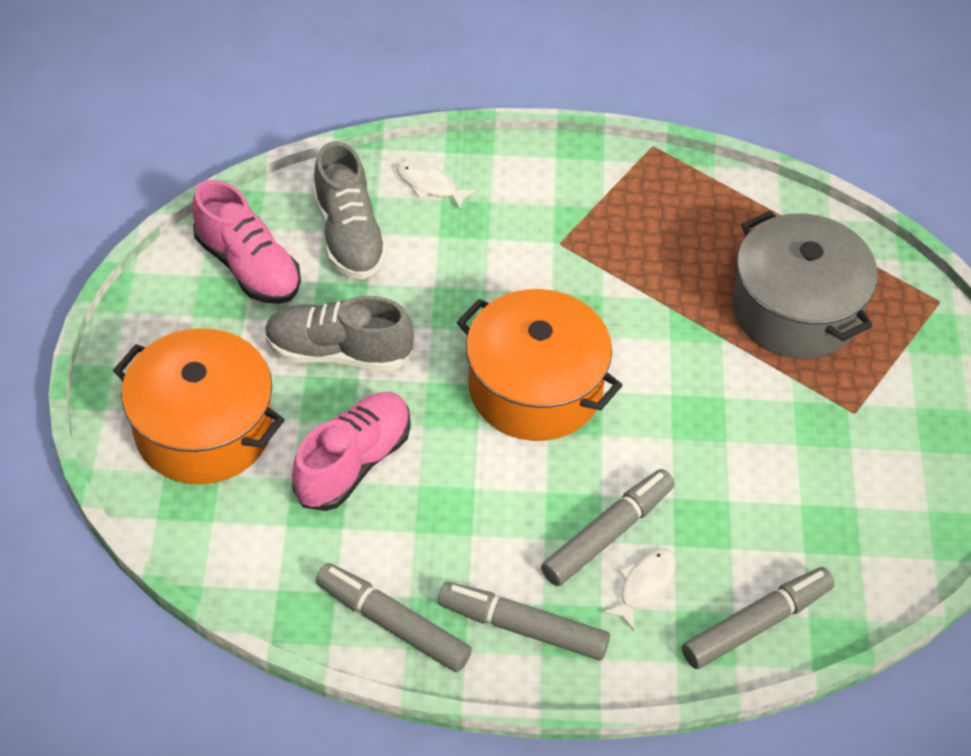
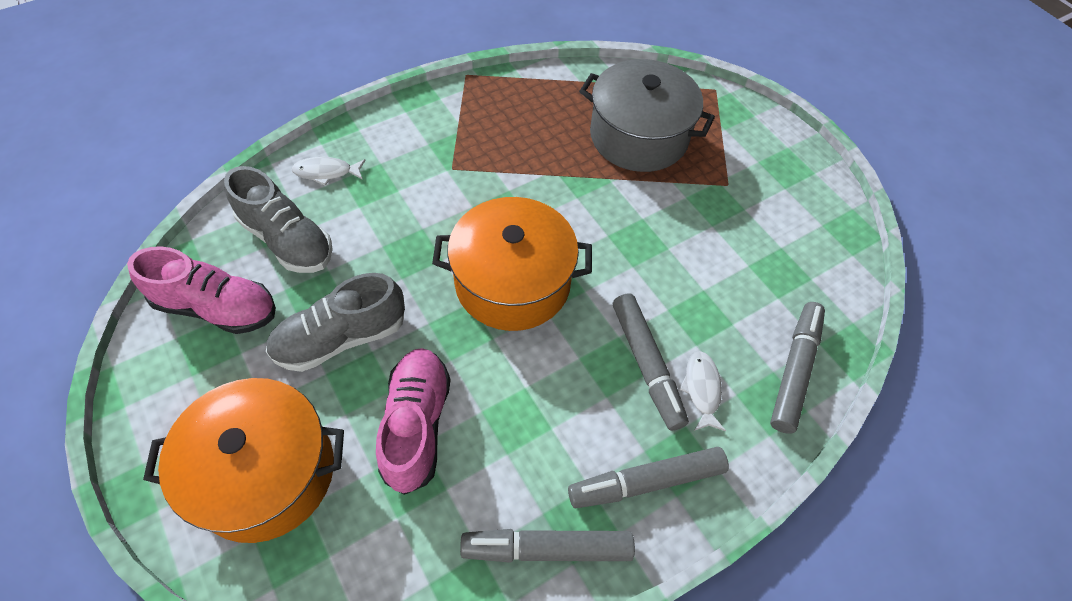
camera: 35 degrees left, 5 degrees up
(607, 534) = (647, 365): grey marker -> grey marker turned 150 degrees clockwise

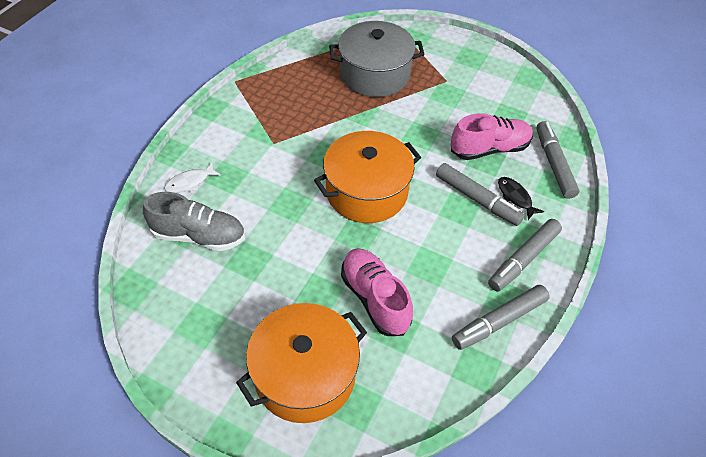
camera: 30 degrees left, 5 degrees down
(217, 307) = (186, 299): pink shoe -> pink shoe (489, 149)
(341, 338) = (287, 275): grey shoe -> none
(702, 389) = (515, 197): white fish -> black fish

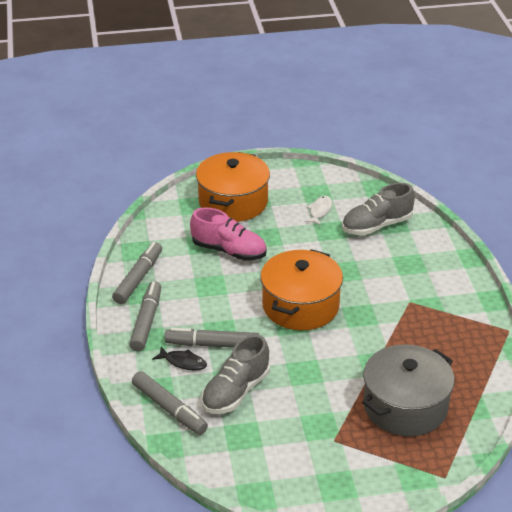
camera: 145 degrees right, 15 degrees down
(190, 182) = (427, 248): white fish -> white fish (319, 211)
(489, 149) = (236, 392): pink shoe -> grey shoe

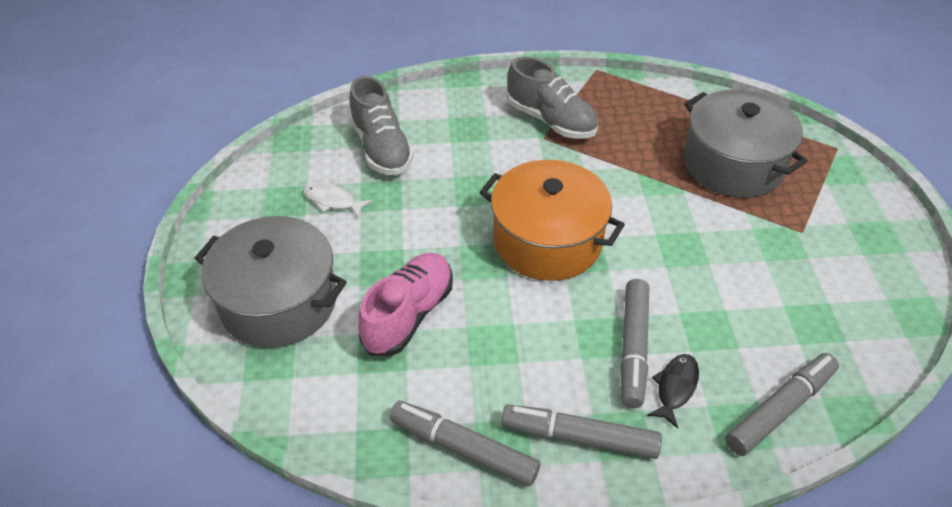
camera: 85 degrees left, 10 degrees up
(233, 202) = (279, 302): orange pot -> grey pot
(236, 392) = (731, 325): grey shoe -> grey shoe (551, 120)

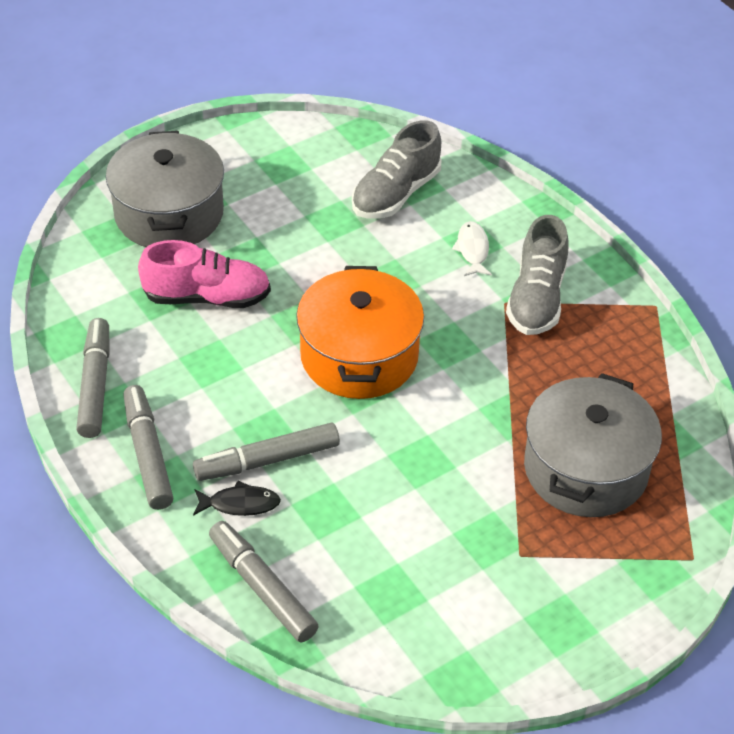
camera: 60 degrees right, 0 degrees up
(332, 201) = (303, 193): white fish -> white fish (472, 250)
(780, 409) = (262, 588): grey marker -> grey marker turned 150 degrees counterclockwise

